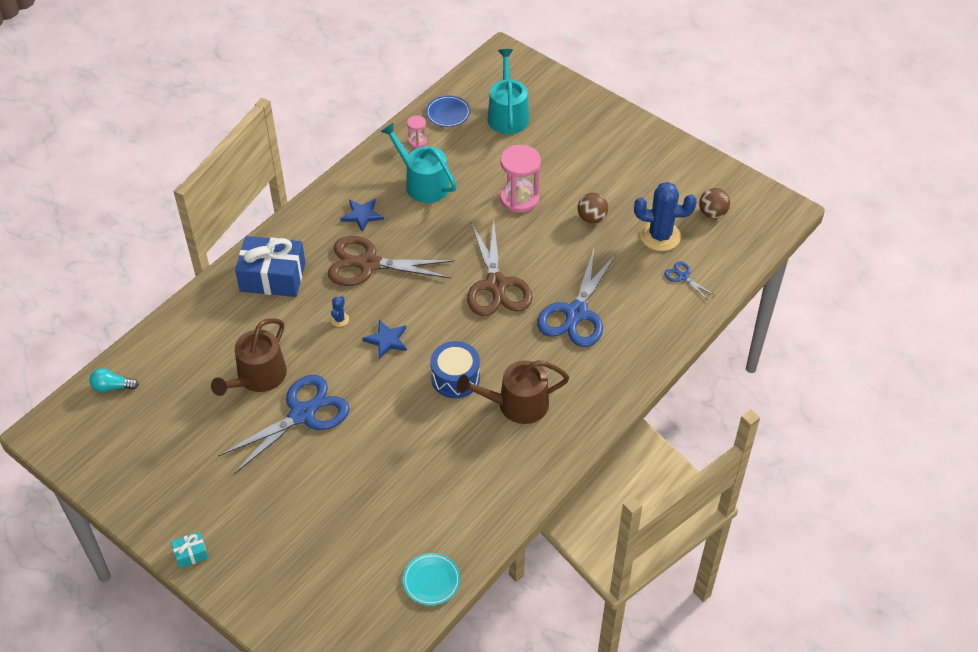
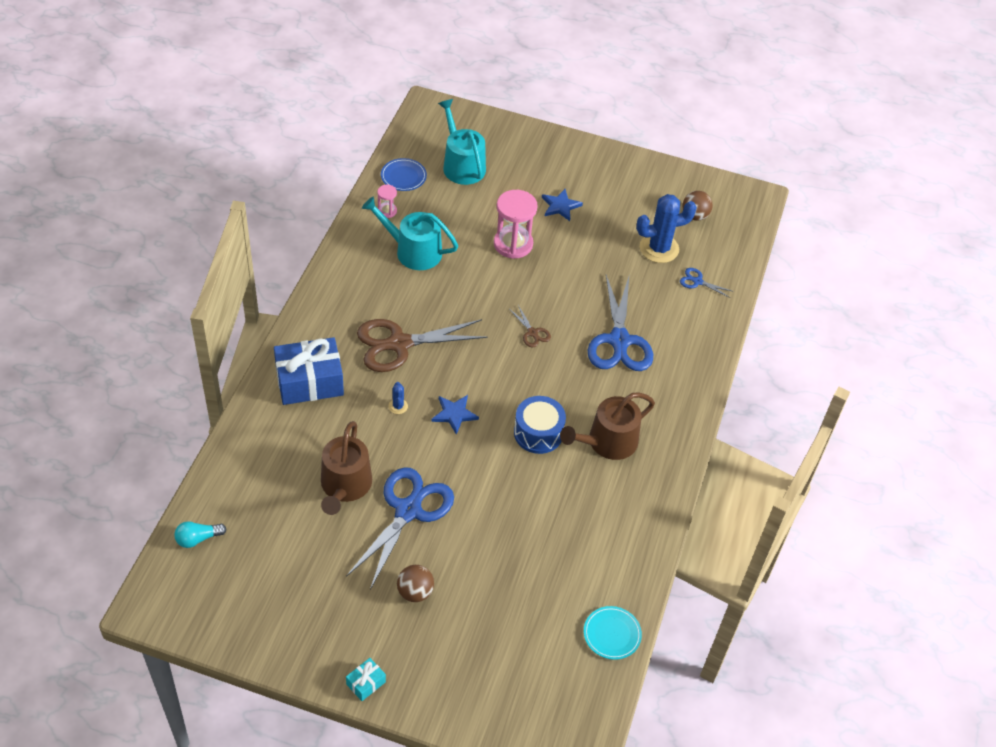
camera: 25 degrees left, 0 degrees up
(362, 215) = (369, 297): blue star -> blue star (560, 206)
(496, 285) = (532, 333): brown scissors -> brown scissors, size x0.44
(591, 218) = (589, 246): brown ball -> brown ball (415, 592)

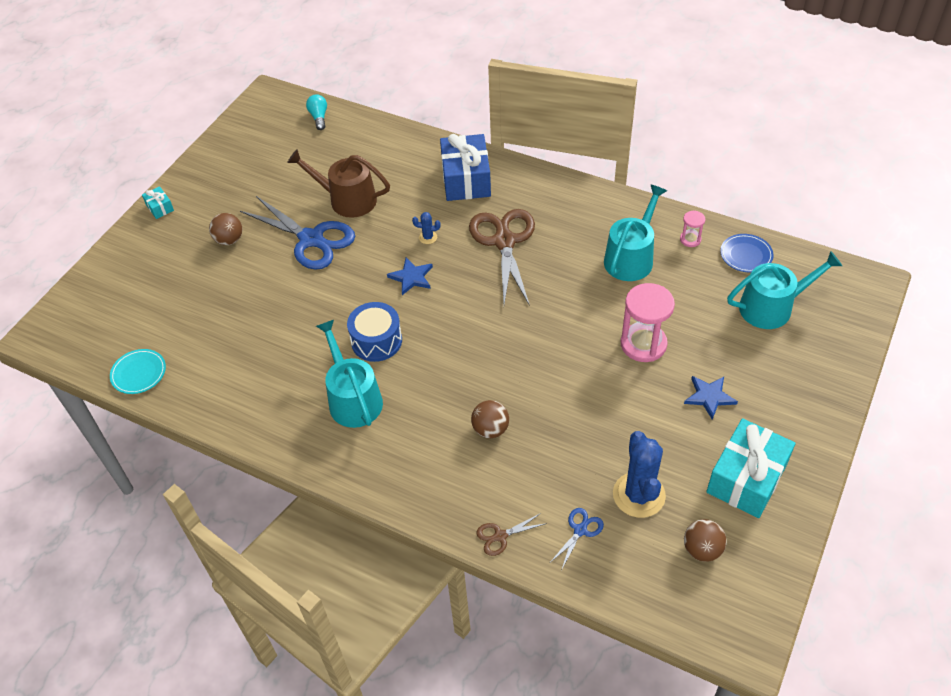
camera: 105 degrees right, 0 degrees up
(532, 333) = (509, 349): brown scissors -> brown scissors (500, 536)
(607, 442) = (353, 398): brown watering can -> turquoise watering can
(619, 340) = (490, 429): blue scissors -> brown ball
(630, 189) = (746, 478): none -> turquoise gift

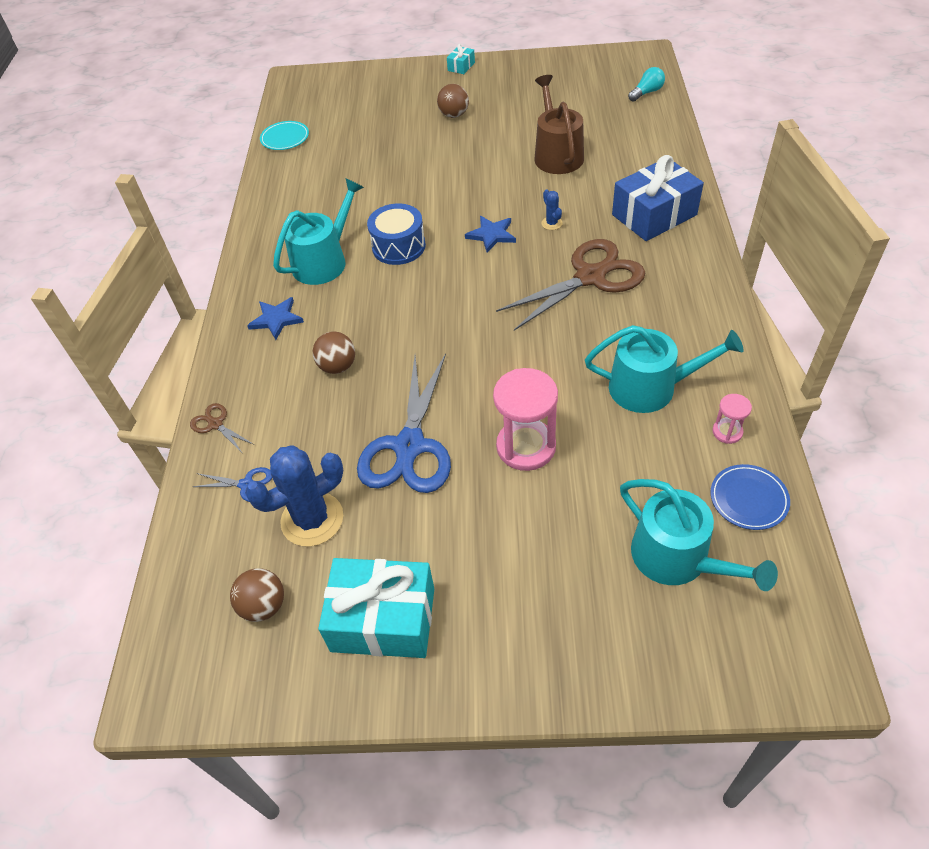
camera: 65 degrees right, 0 degrees up
(311, 239) = (491, 156): blue scissors -> blue scissors (409, 446)
(709, 397) = (485, 539): blue star -> blue star (276, 319)

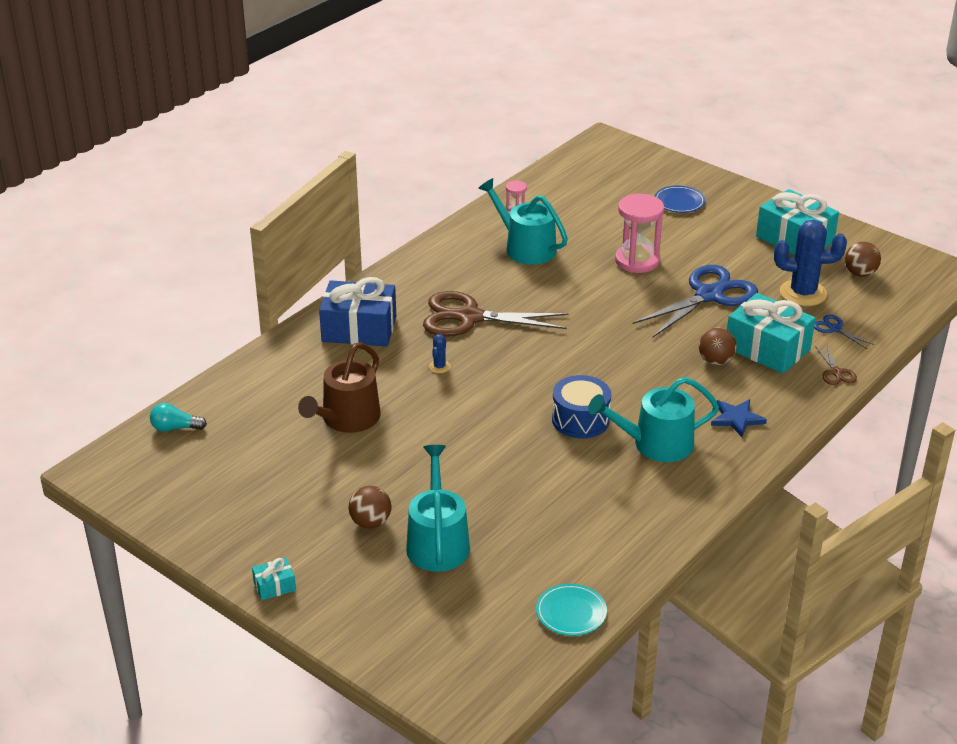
camera: 145 degrees left, 15 degrees down
(300, 412) = (767, 348): none -> turquoise gift
(491, 235) = (496, 385): blue star -> none
(678, 558) = (615, 190): turquoise watering can -> turquoise watering can (437, 542)
(748, 499) = (548, 189): blue plate -> blue plate (679, 202)

